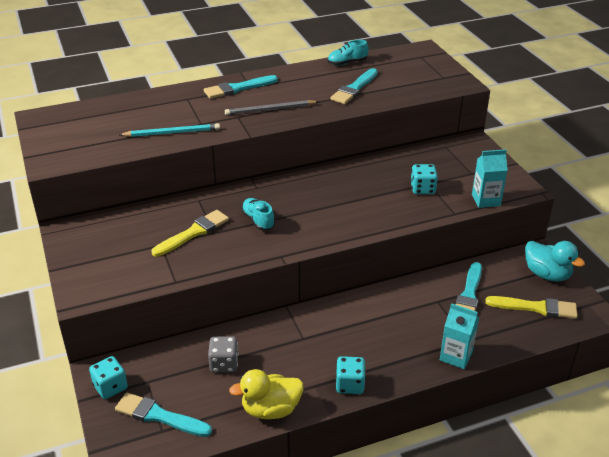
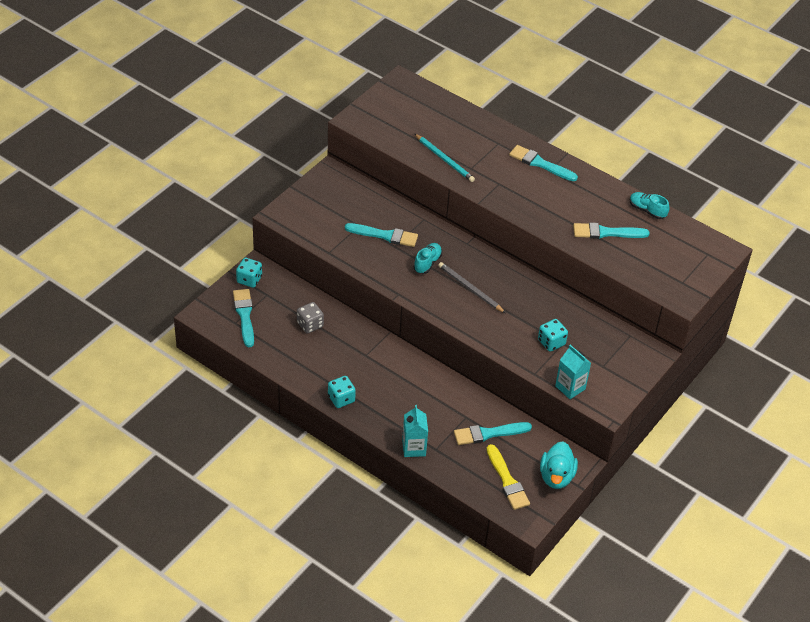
camera: 55 degrees right, 10 degrees up
(193, 233) = (385, 235): yellow brush -> turquoise brush
(270, 110) = (525, 197): grey pencil -> grey pencil (470, 289)
(271, 409) = (289, 367): yellow duck -> none

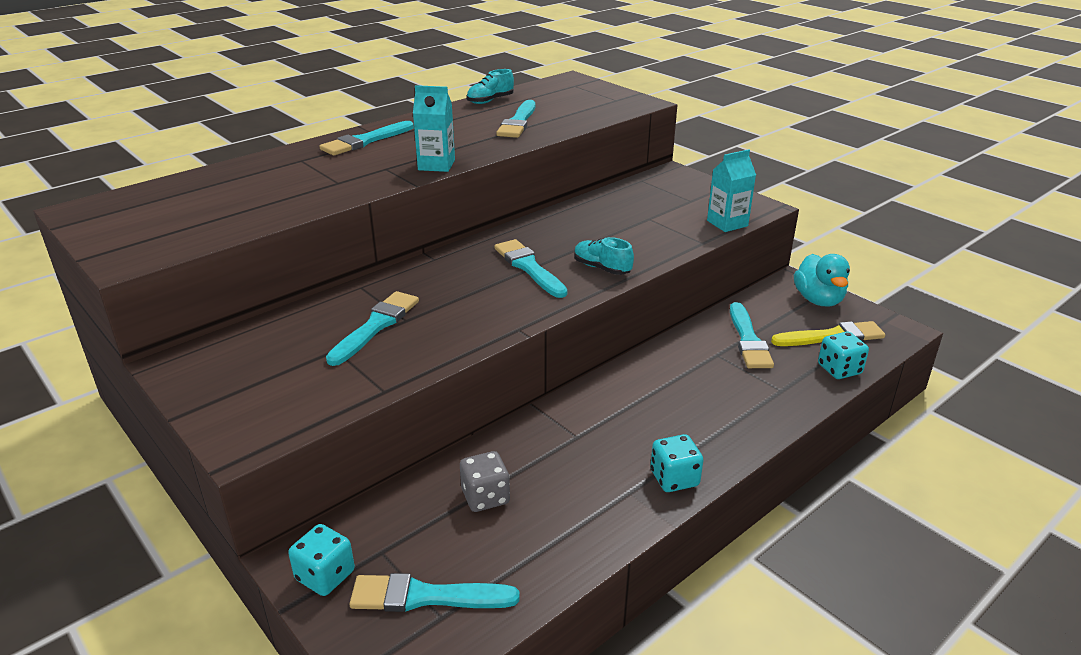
camera: 75 degrees left, 15 degrees down
(414, 448) = (781, 411): turquoise carton -> turquoise carton (436, 165)
(427, 263) = (459, 295): turquoise shoe -> turquoise shoe (601, 268)
(444, 159) = (302, 198): turquoise pencil -> none
(470, 289) = (529, 267): grey pencil -> turquoise brush
(551, 342) = (646, 225): turquoise dice -> turquoise dice (839, 369)
(556, 476) = (818, 300): turquoise duck -> turquoise duck turned 60 degrees clockwise

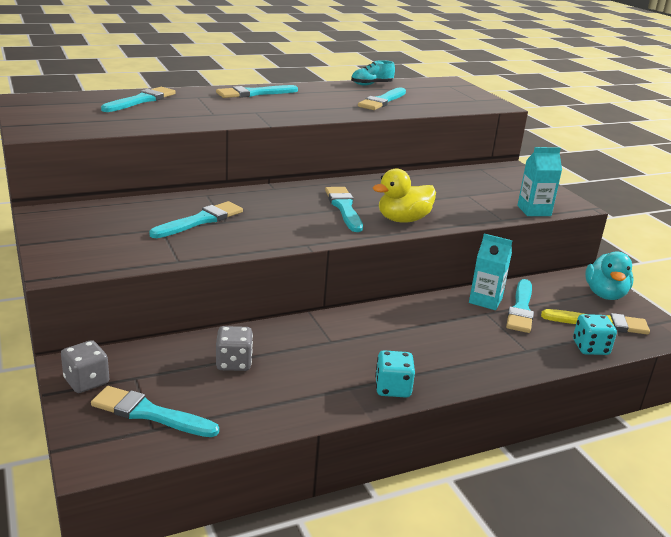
camera: 15 degrees right, 5 degrees down
(235, 180) = (141, 100): none -> turquoise brush
(325, 575) = (86, 381): turquoise dice -> grey dice
(436, 165) = (295, 116): turquoise carton -> turquoise carton (485, 300)
(601, 268) = (403, 220): turquoise shoe -> yellow duck

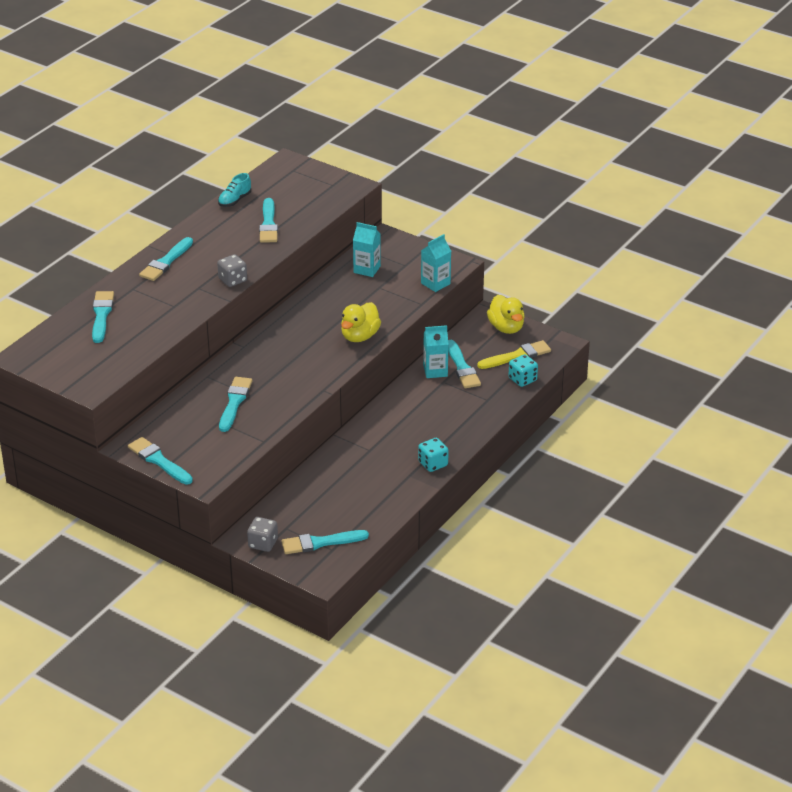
camera: 30 degrees left, 10 degrees up
(234, 363) = (330, 492): grey dice -> grey dice (232, 280)
(344, 208) = (311, 343): turquoise brush -> turquoise brush (158, 461)
(468, 180) = (367, 269): none -> turquoise carton
(605, 294) = (506, 328): turquoise duck -> yellow duck

